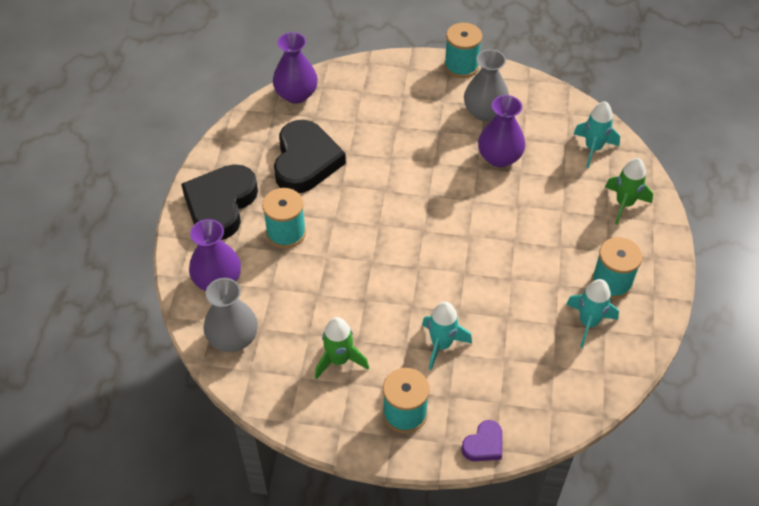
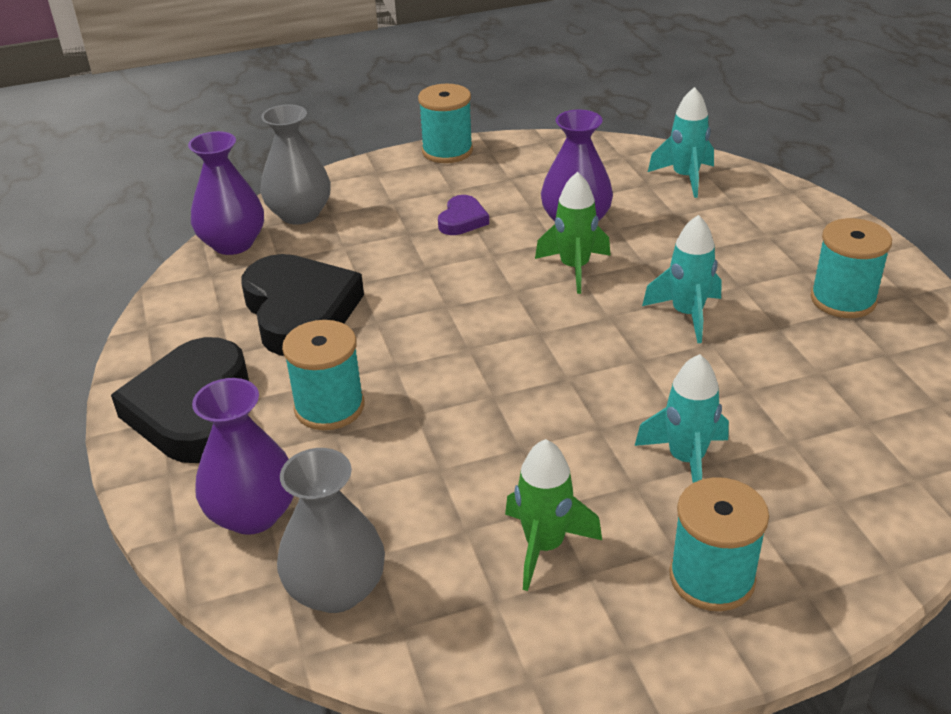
camera: 25 degrees left, 15 degrees down
(484, 112) = (516, 184): grey vase -> grey vase (300, 214)
(484, 444) = (870, 568): purple heart -> purple heart (462, 220)
(588, 323) = (859, 354): turquoise rocket -> turquoise rocket (687, 314)
(624, 204) = (776, 217): green rocket -> green rocket (574, 268)

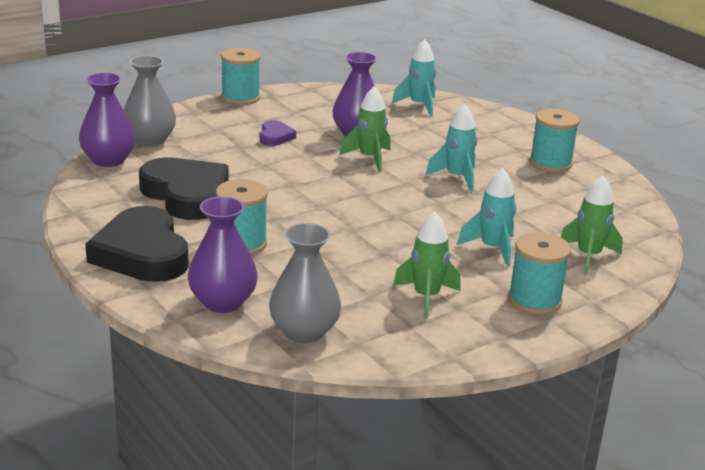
camera: 20 degrees left, 10 degrees down
(836, 495) = (588, 256): none -> green rocket

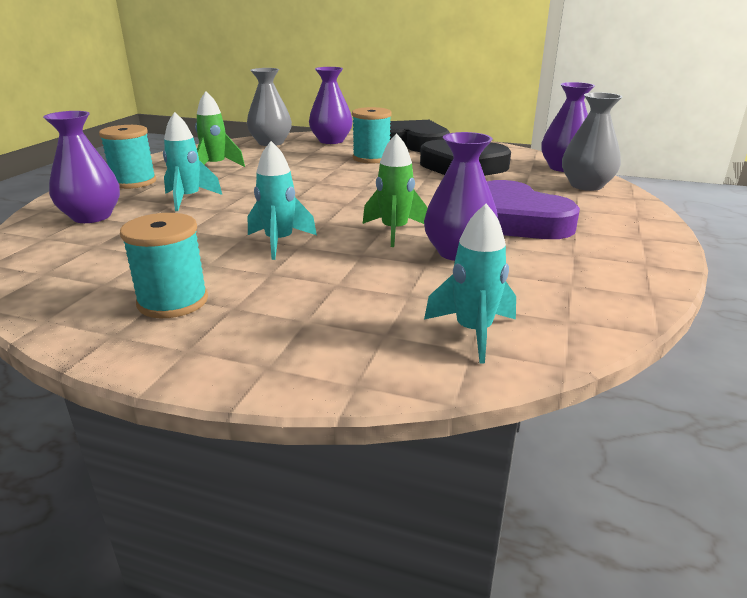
camera: 145 degrees right, 0 degrees up
(240, 98) = (659, 247): turquoise spool -> none
(275, 137) = (516, 220): purple heart -> purple heart, size x2.14
(588, 256) = (92, 216): green rocket -> purple vase

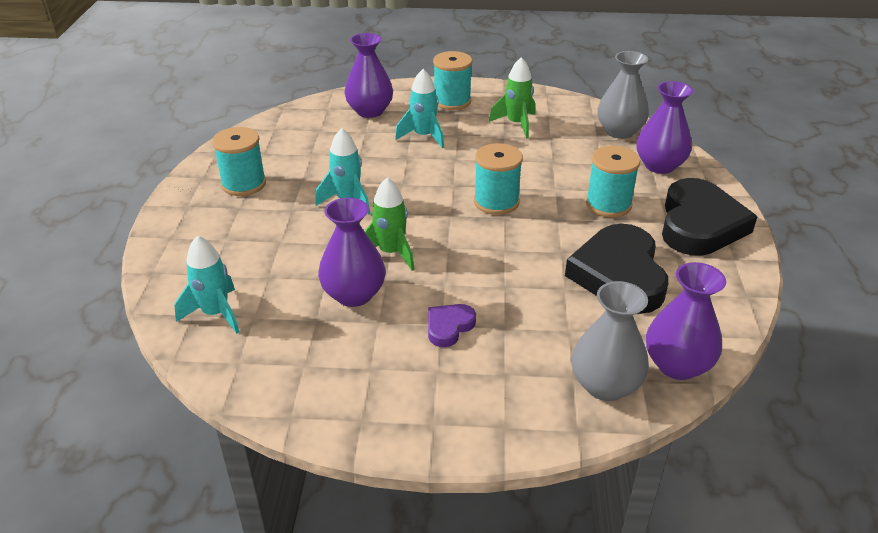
camera: 75 degrees right, 10 degrees up
(339, 186) = (496, 202): none -> turquoise spool
(516, 220) = (449, 327): purple heart -> purple heart, size x0.47

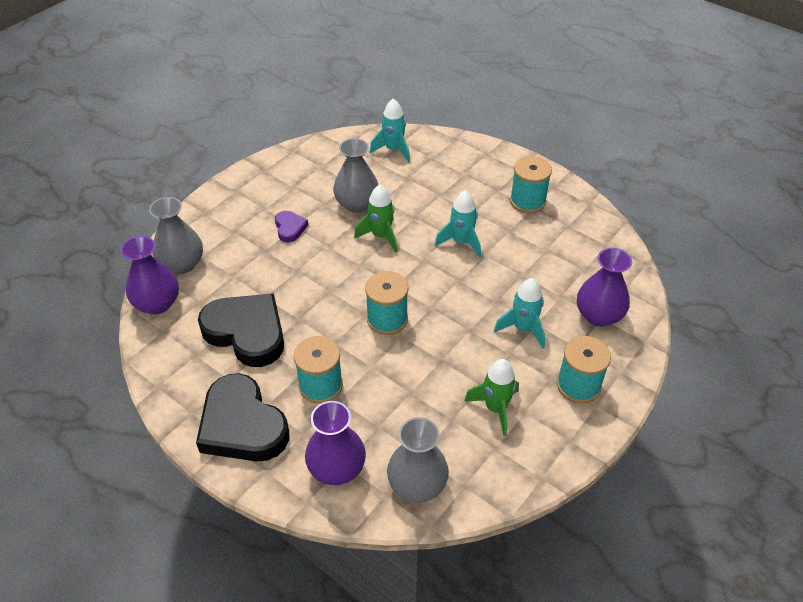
camera: 125 degrees right, 10 degrees up
(354, 294) = (357, 204): purple vase -> grey vase

